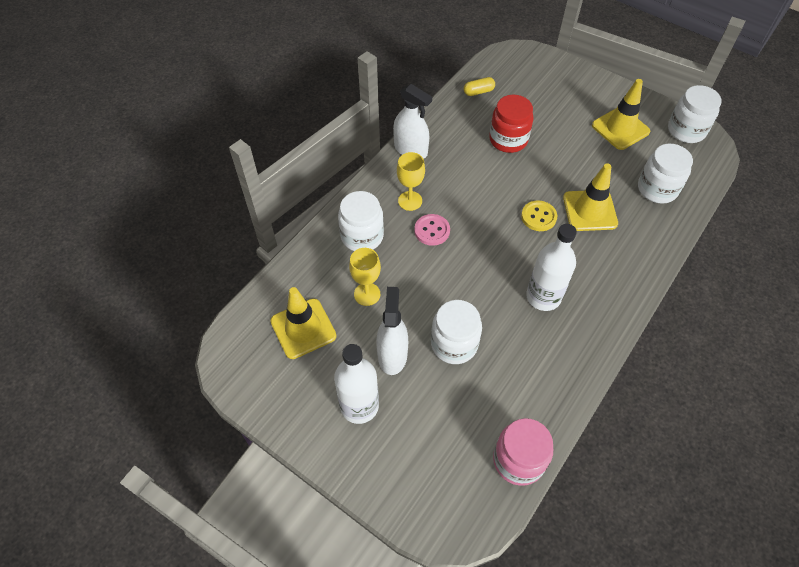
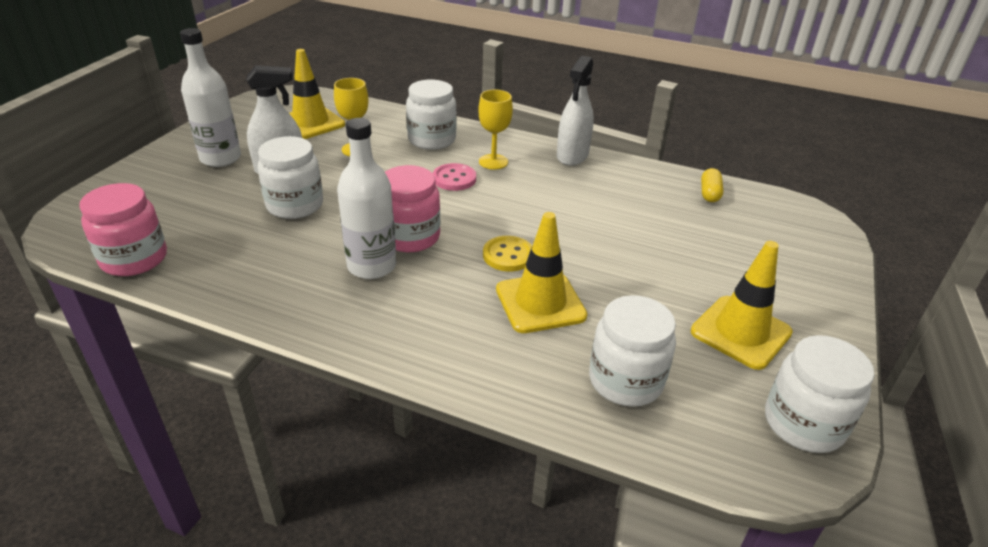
camera: 75 degrees right, 20 degrees down
(478, 92) = (709, 193): yellow capsule -> yellow capsule turned 45 degrees clockwise
(508, 140) = (636, 222): red jar -> none
(510, 270) = (410, 237): none -> pink jar

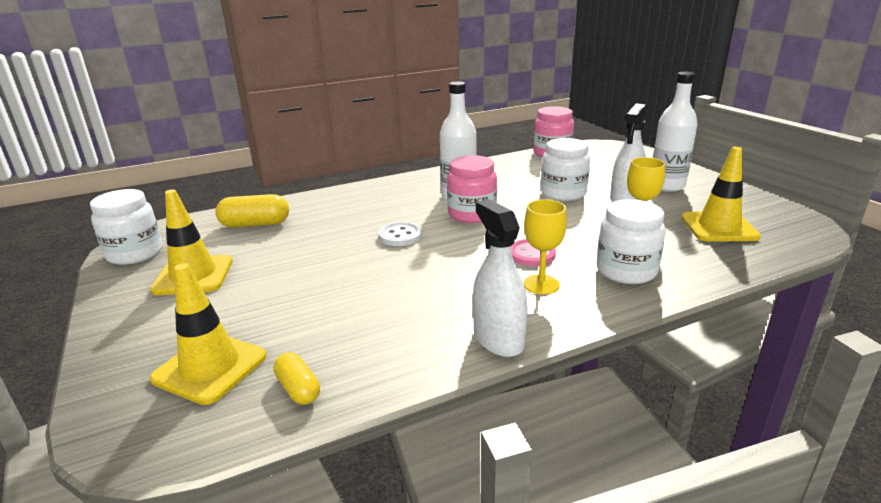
camera: 135 degrees right, 10 degrees down
(508, 255) = (400, 236): yellow button -> white button
(540, 303) = (343, 227): yellow traffic cone -> yellow traffic cone (210, 367)
(625, 381) = (255, 224): white jar -> yellow capsule

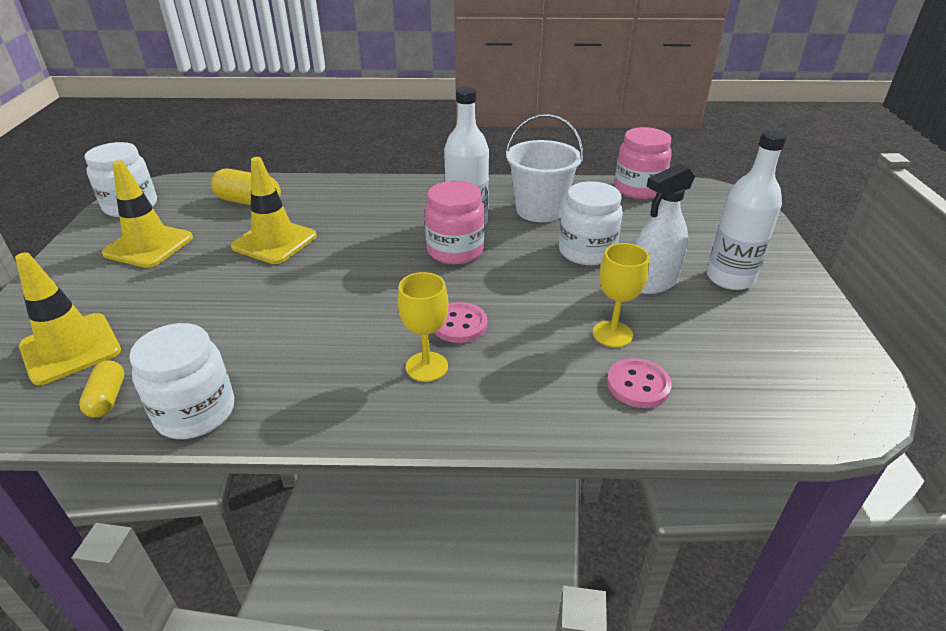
camera: 25 degrees right, 10 degrees up
(400, 236) = (357, 256): white button -> none
(498, 339) = (315, 416): white spray bottle -> none
(501, 178) = (539, 210): none -> white bucket
(626, 271) = (537, 383): white jar -> white jar (195, 412)
(687, 253) = (638, 385): none -> pink button
(718, 227) = (725, 362): yellow traffic cone -> yellow traffic cone (274, 241)

